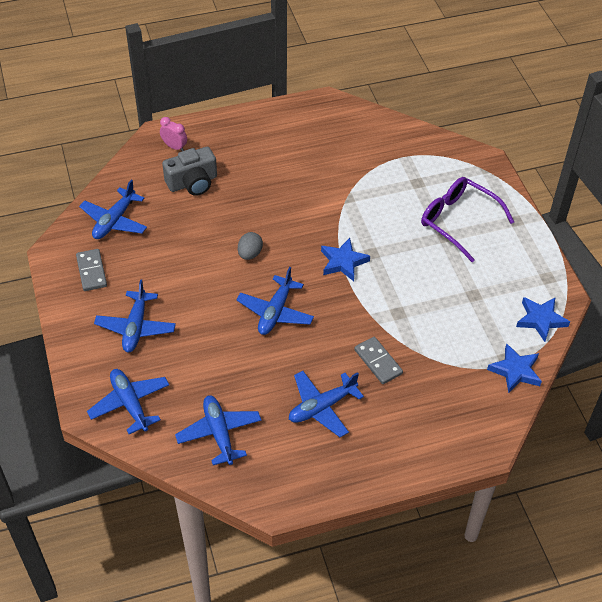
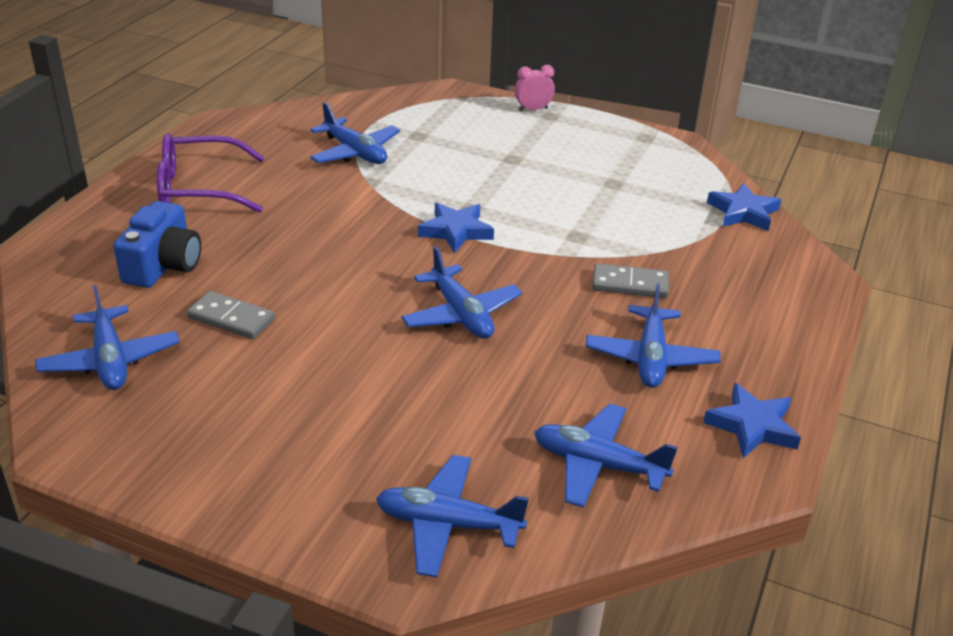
camera: 50 degrees left, 15 degrees down
(91, 271) = (160, 430): grey domino -> grey domino (231, 318)
(136, 327) = (321, 442): blue plane -> blue plane (355, 152)
(174, 147) = (83, 248): pink clock -> pink clock (533, 109)
(192, 183) = (163, 265): grey camera -> blue camera
(250, 254) = (344, 285): grey egg -> none
(458, 221) = (505, 142): purple glasses -> purple glasses (199, 188)
(541, 320) = (694, 167): blue star -> blue star (752, 426)

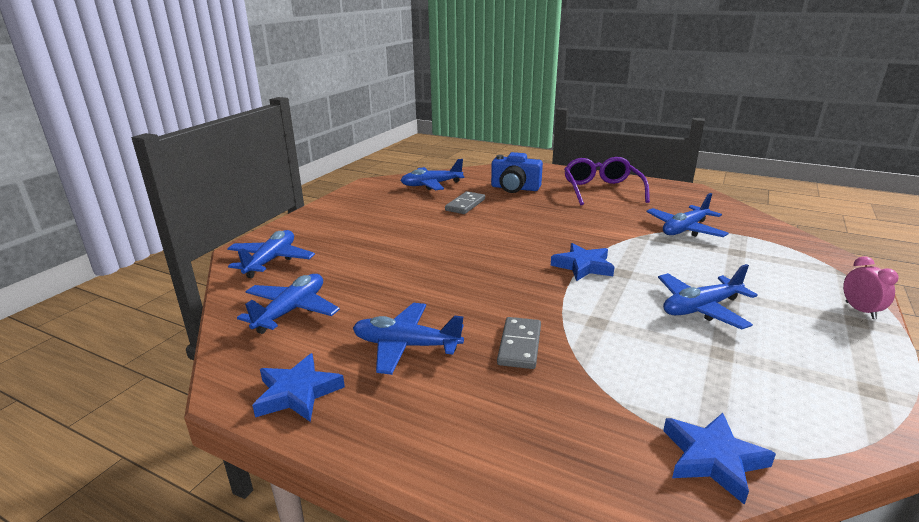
camera: 95 degrees right, 10 degrees down
(461, 314) = (470, 267): blue plane -> blue plane (701, 308)

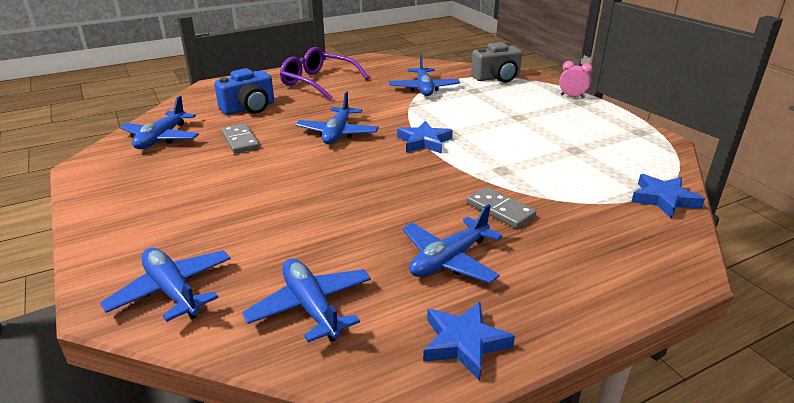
camera: 55 degrees left, 5 degrees up
(701, 308) = (524, 132): blue plane -> blue plane (337, 133)
(796, 253) = (497, 78): none -> grey camera

